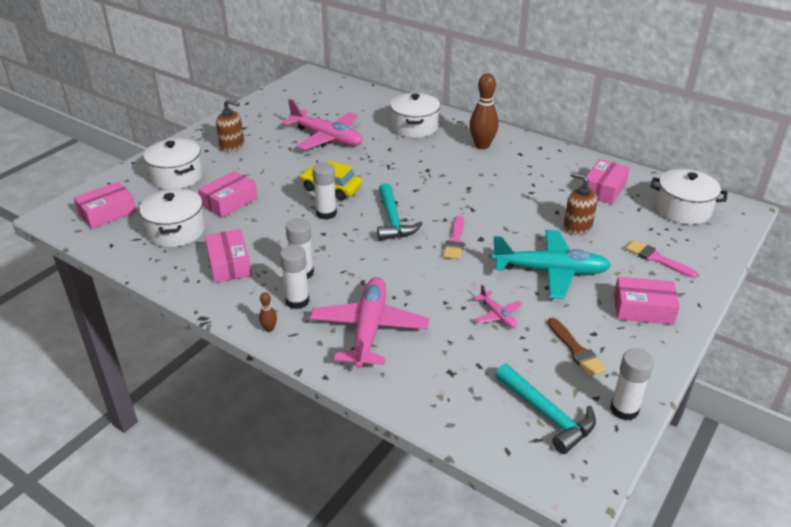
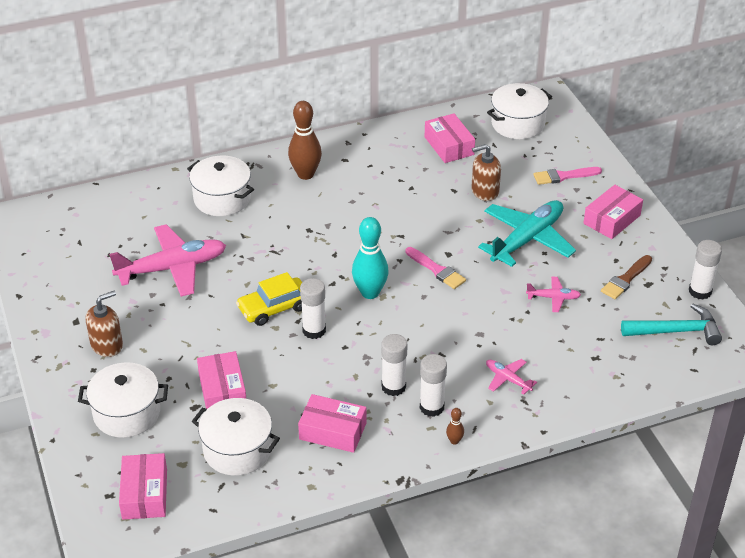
camera: 55 degrees left, 5 degrees up
(369, 329) = (508, 379): pink plane -> pink plane, size x0.46
(393, 221) = (370, 293): turquoise hammer -> turquoise bowling pin
(576, 350) = (626, 279): brown brush -> brown brush turned 120 degrees clockwise

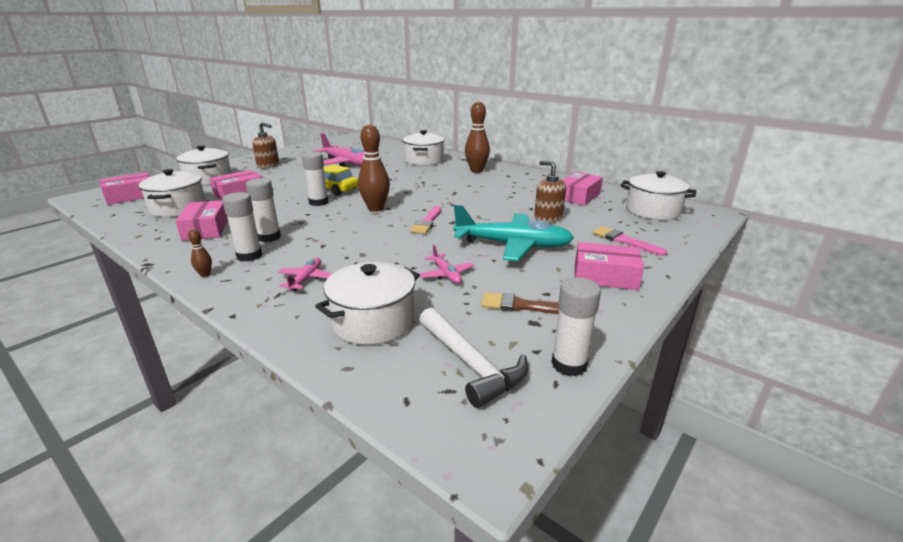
camera: 60 degrees right, 15 degrees down
(370, 293) = (375, 208): turquoise bowling pin -> brown bowling pin
(600, 359) = (373, 321): none -> white pot
(676, 331) = (471, 364): turquoise hammer -> white hammer

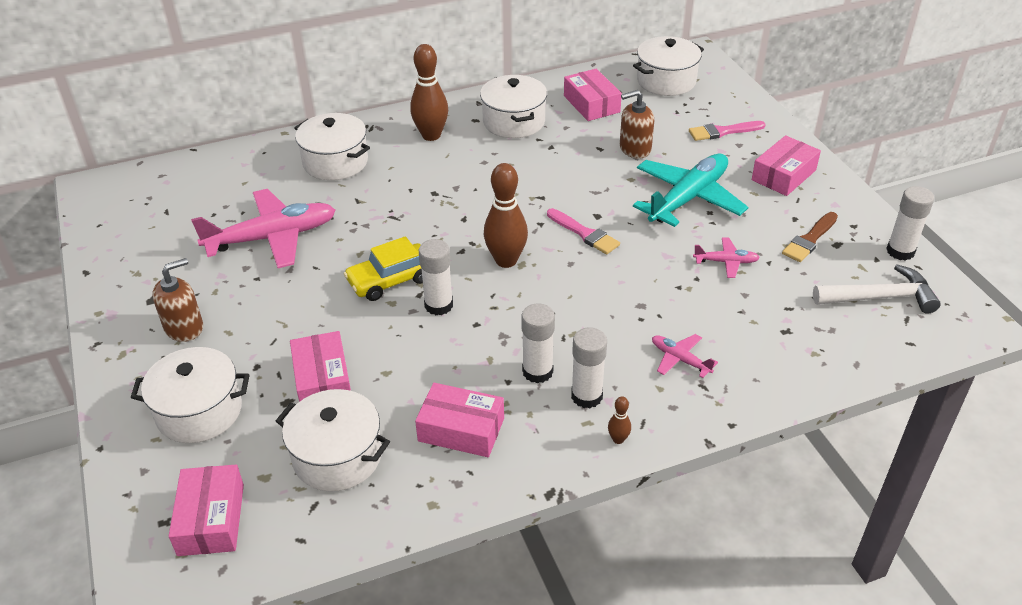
camera: 60 degrees left, 15 degrees up
(373, 321) = (791, 332): white pot -> white pot (514, 122)

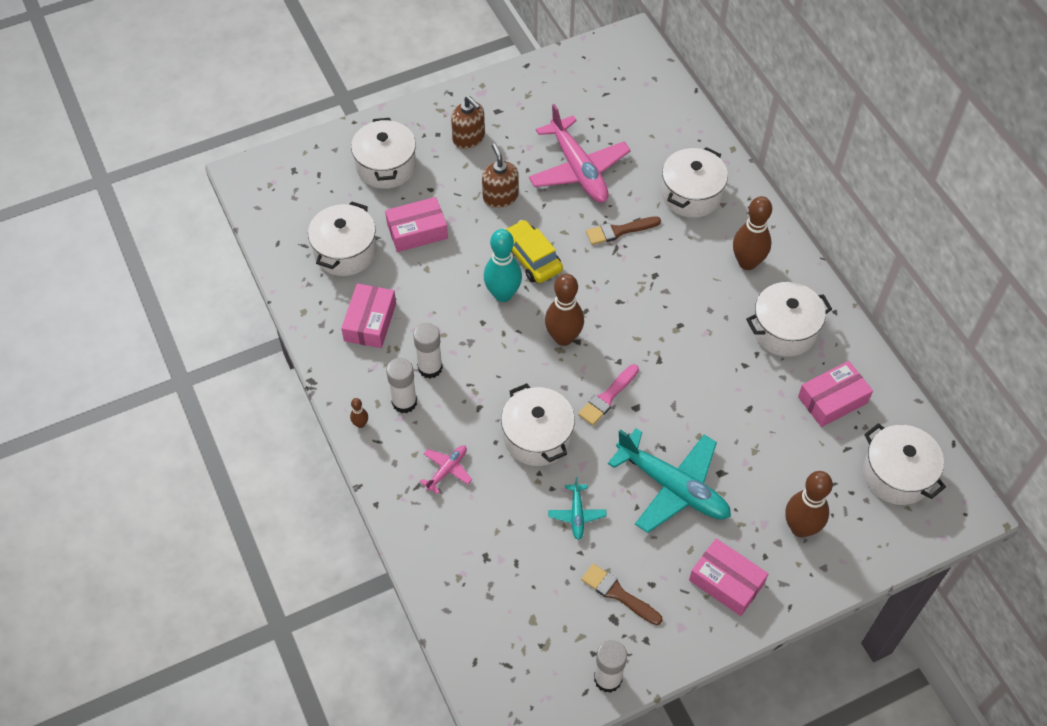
camera: 85 degrees right, 15 degrees up
(211, 519) = (295, 193): pink box -> none
(369, 213) = (619, 231): none -> brown brush
(438, 305) = (503, 294): white glue stick -> turquoise bowling pin
(634, 286) = (537, 437): none -> white pot
(635, 149) = (753, 440): brown soap dispenser -> brown soap dispenser (500, 197)
(723, 132) = (800, 528): pink brush -> brown bowling pin
(726, 262) = (577, 514): pink plane -> turquoise plane
(880, 297) = (535, 646): white hammer -> none

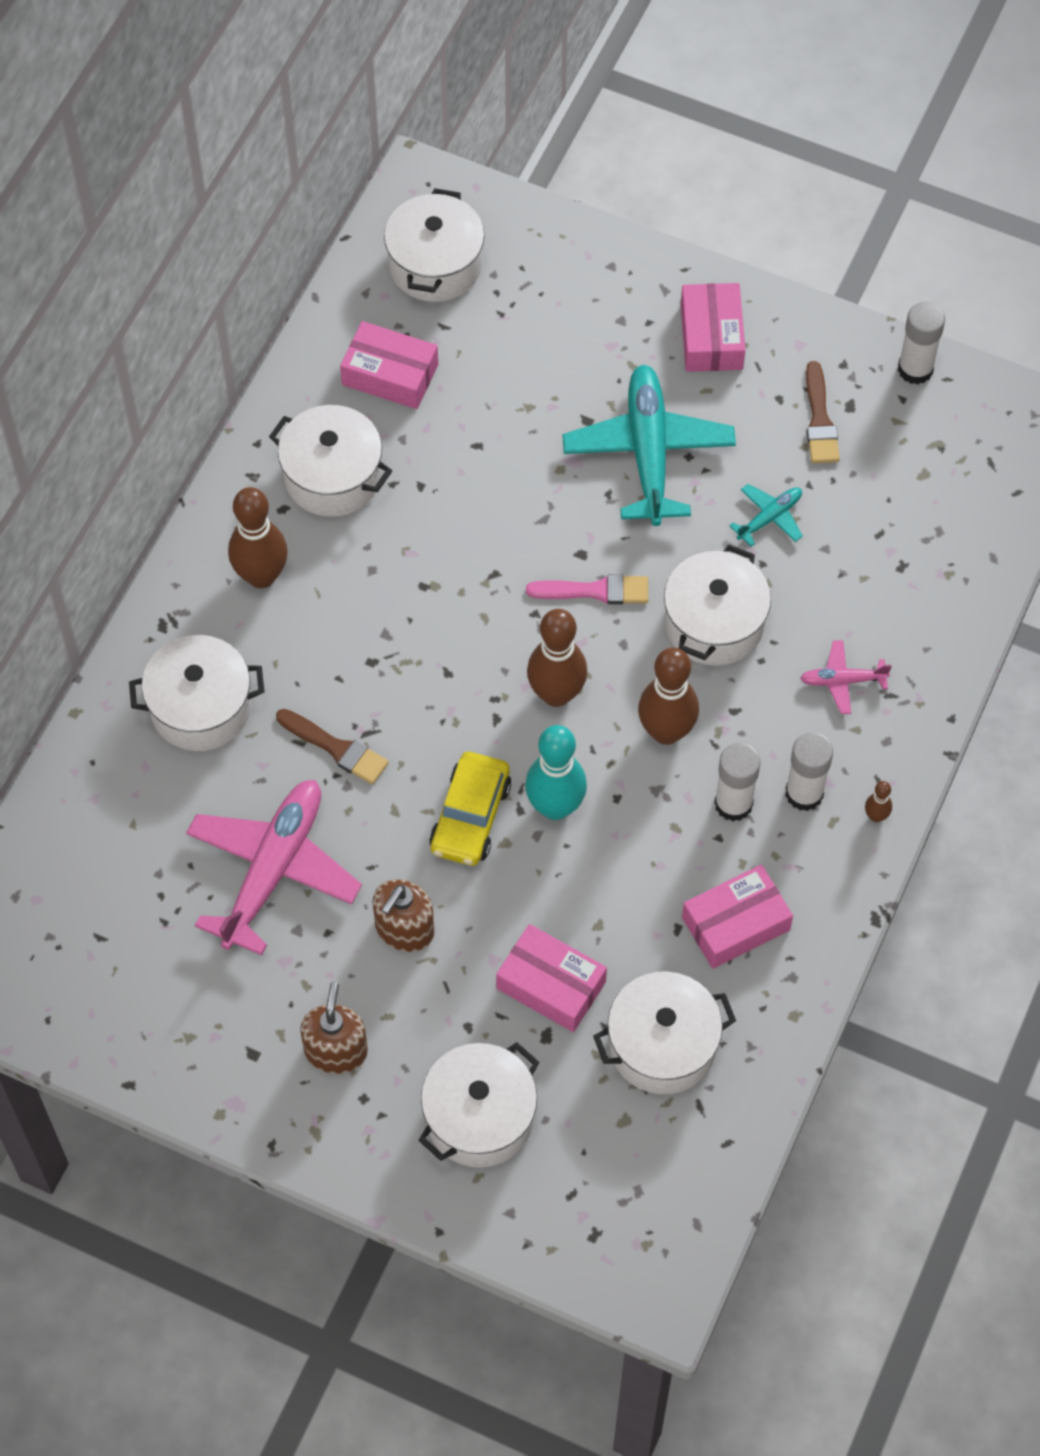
camera: 130 degrees left, 5 degrees up
(800, 528) = (584, 311): brown bowling pin -> brown bowling pin (666, 731)

